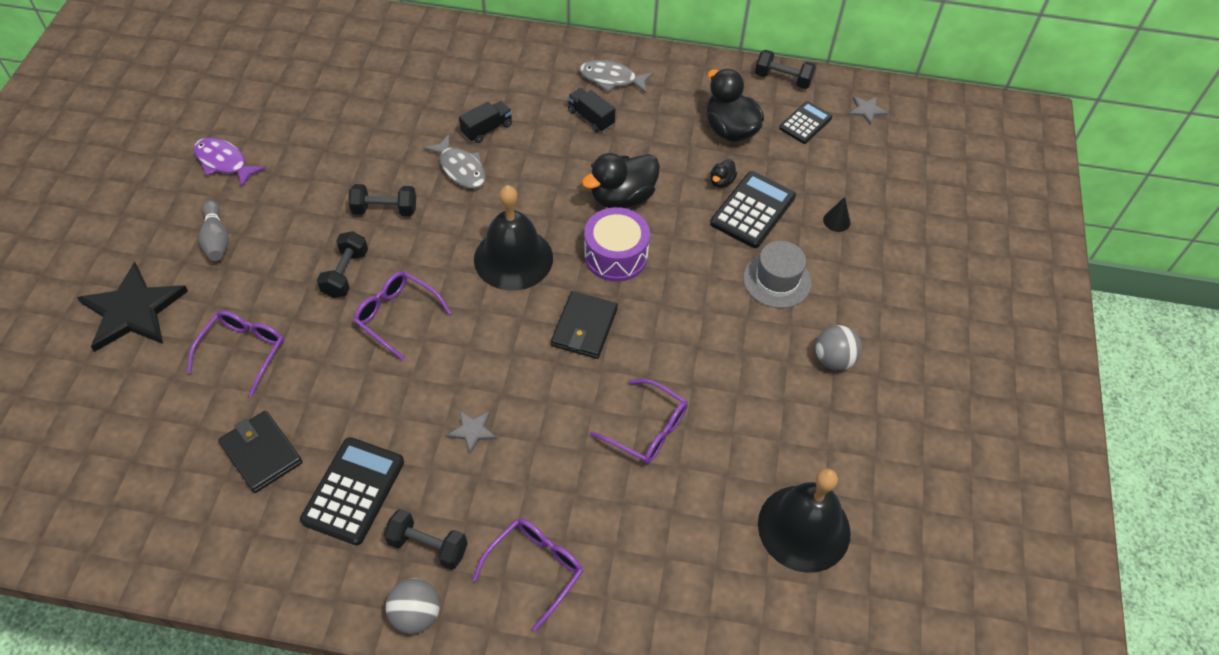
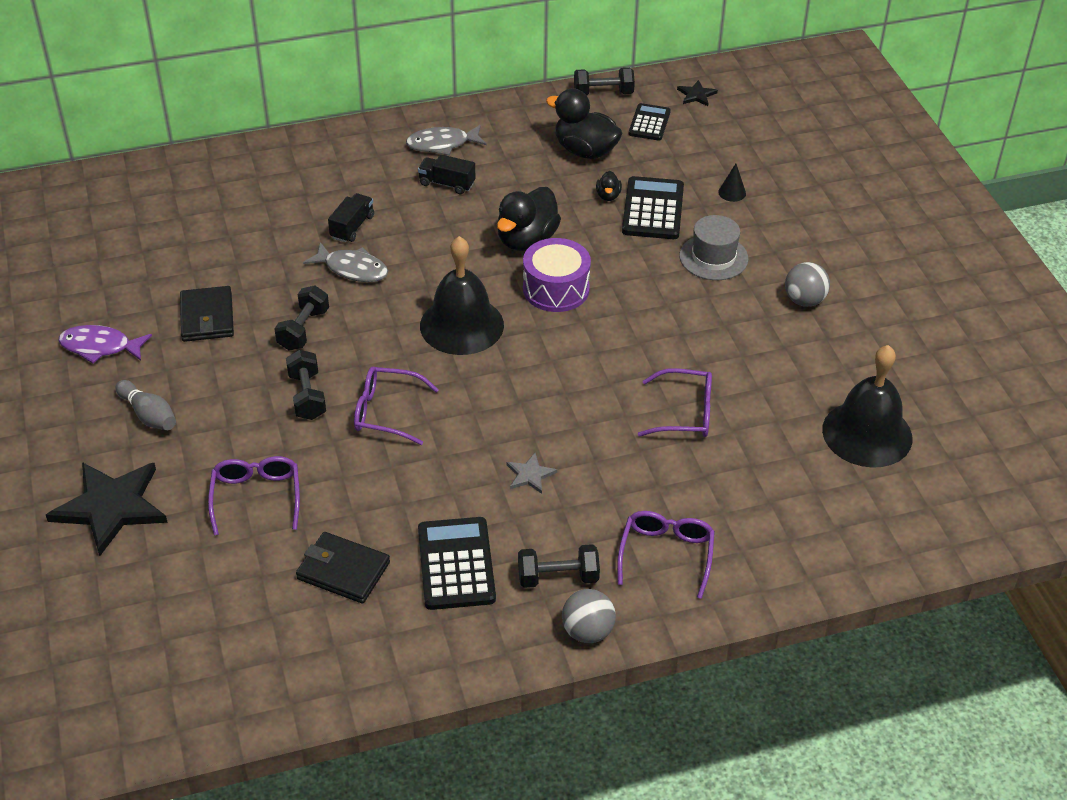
camera: 25 degrees left, 10 degrees down
(385, 210) = (303, 329): black dumbbell -> black dumbbell turned 45 degrees counterclockwise
(584, 327) = (570, 356): black wallet -> black wallet (207, 317)
(867, 110) = (696, 95): grey star -> black star

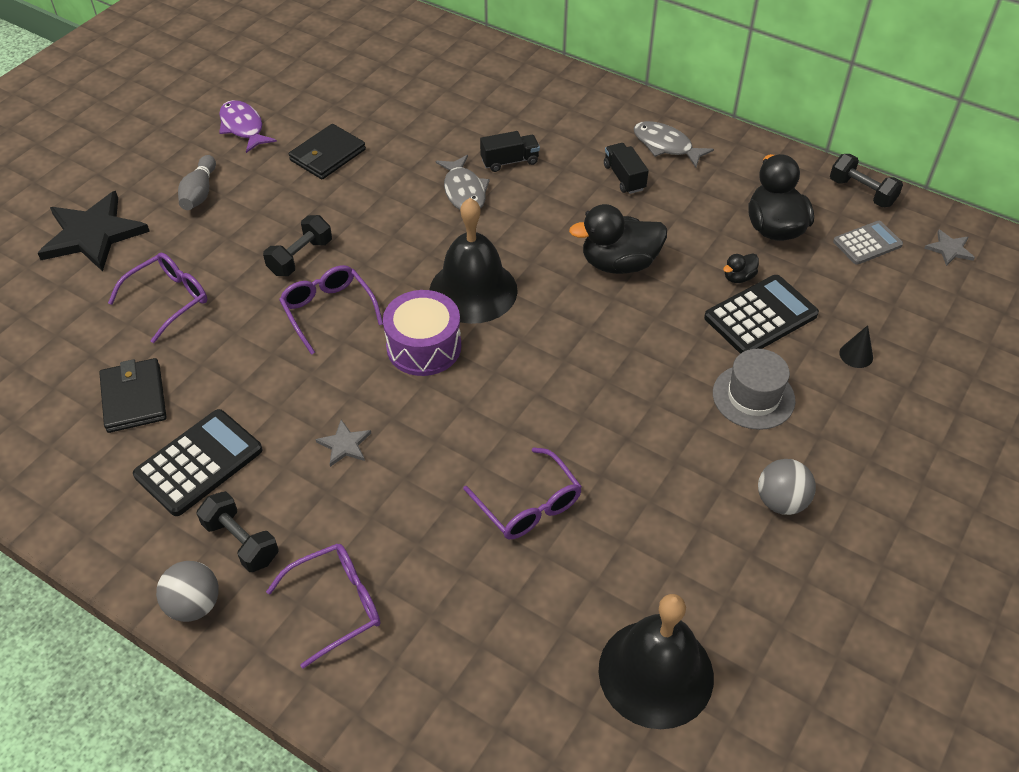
camera: 50 degrees right, 5 degrees up
(303, 329) = (369, 209): black dumbbell -> none
(556, 289) = (583, 319): purple drum -> purple drum (424, 347)
(649, 123) = (867, 243): black calculator -> grey calculator
(696, 95) = (949, 249): black star -> grey star

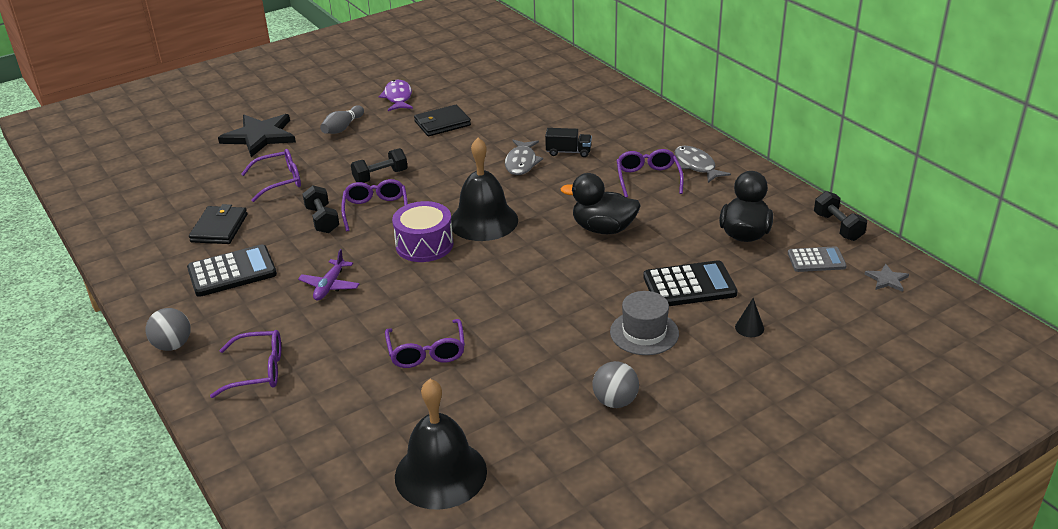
camera: 25 degrees right, 15 degrees down
(241, 542) = (225, 320): black dumbbell -> black dumbbell (322, 220)
(344, 445) = (330, 286): grey star -> purple plane
(624, 177) = (648, 178): black truck -> purple glasses
(738, 277) = (690, 258): black duck -> none

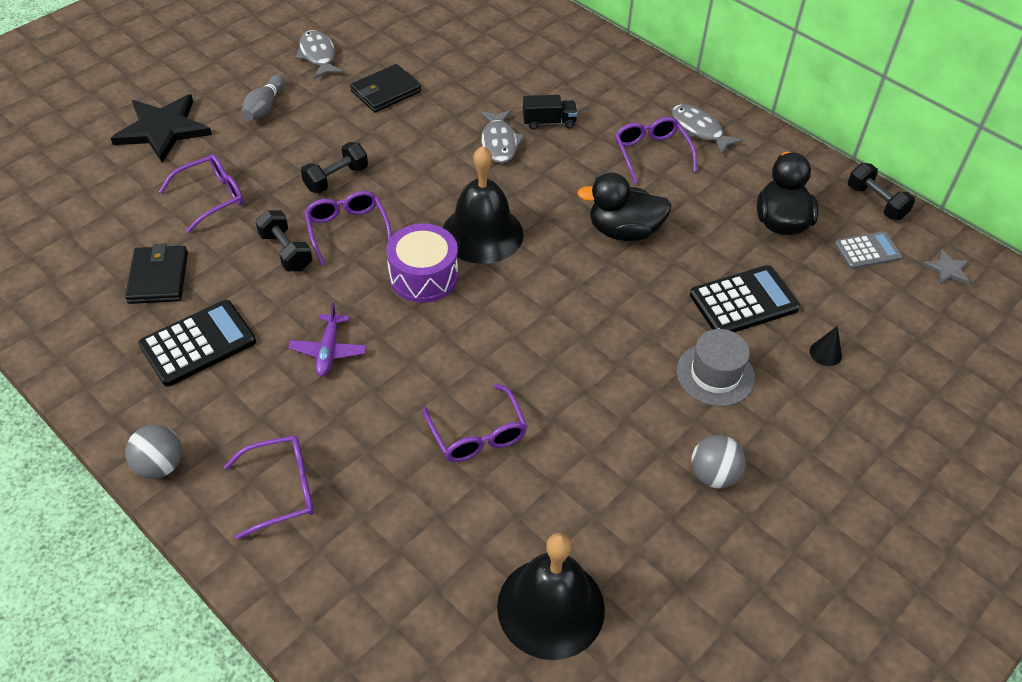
camera: 15 degrees left, 15 degrees up
(398, 97) = (318, 56): purple fish -> grey fish

